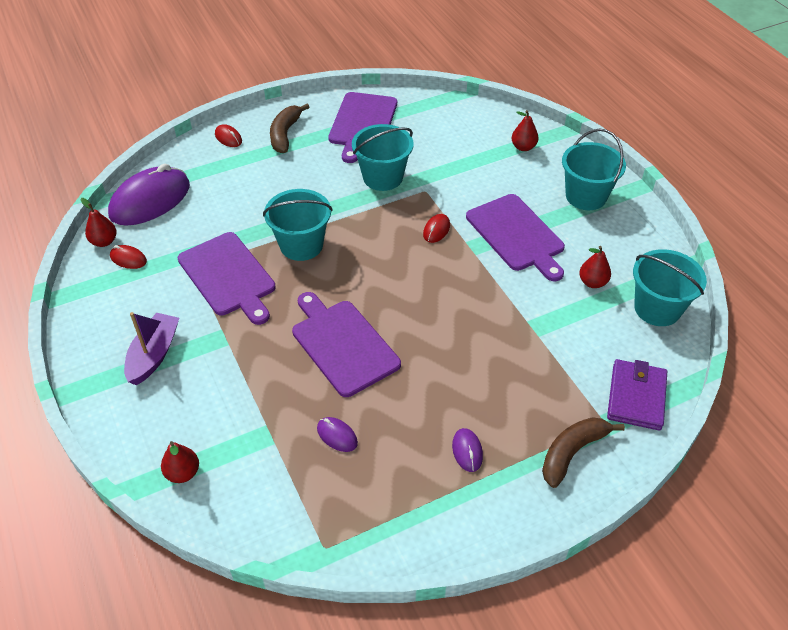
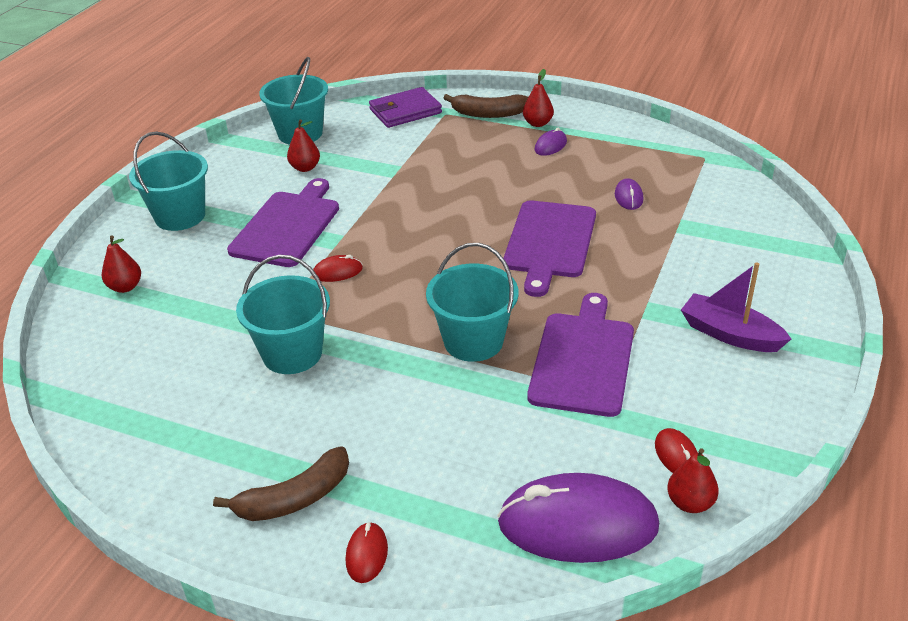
camera: 130 degrees left, 10 degrees down
(154, 355) = (730, 334): purple boat -> purple boat turned 60 degrees clockwise
(183, 473) = (774, 240): red pear -> red pear (538, 123)
(362, 123) = (194, 438): purple cutting board -> none

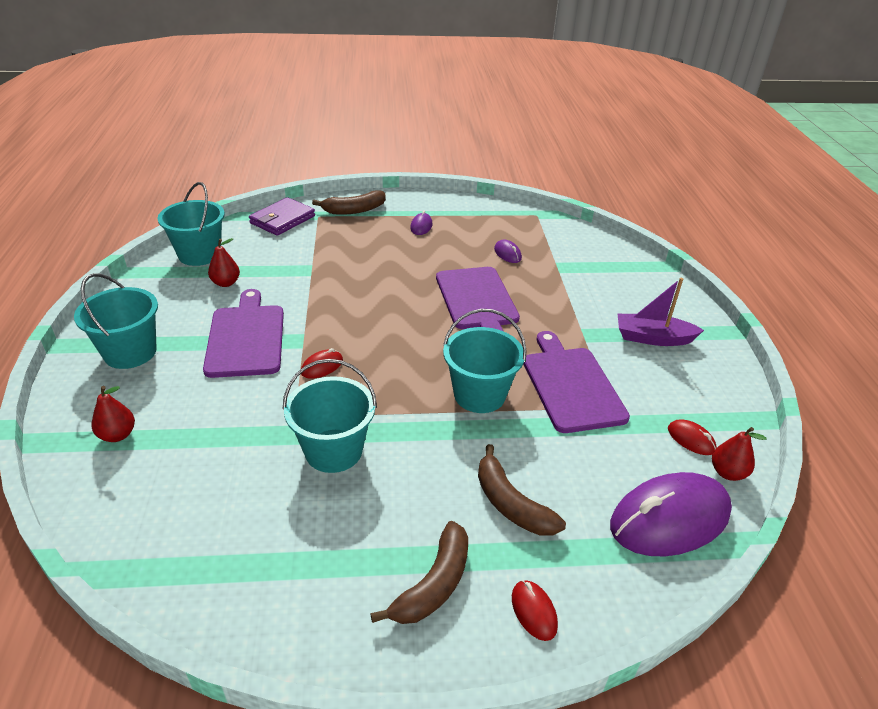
camera: 30 degrees left, 0 degrees up
(421, 454) = (511, 503): none -> brown banana
(538, 123) = (398, 211): red pear -> none

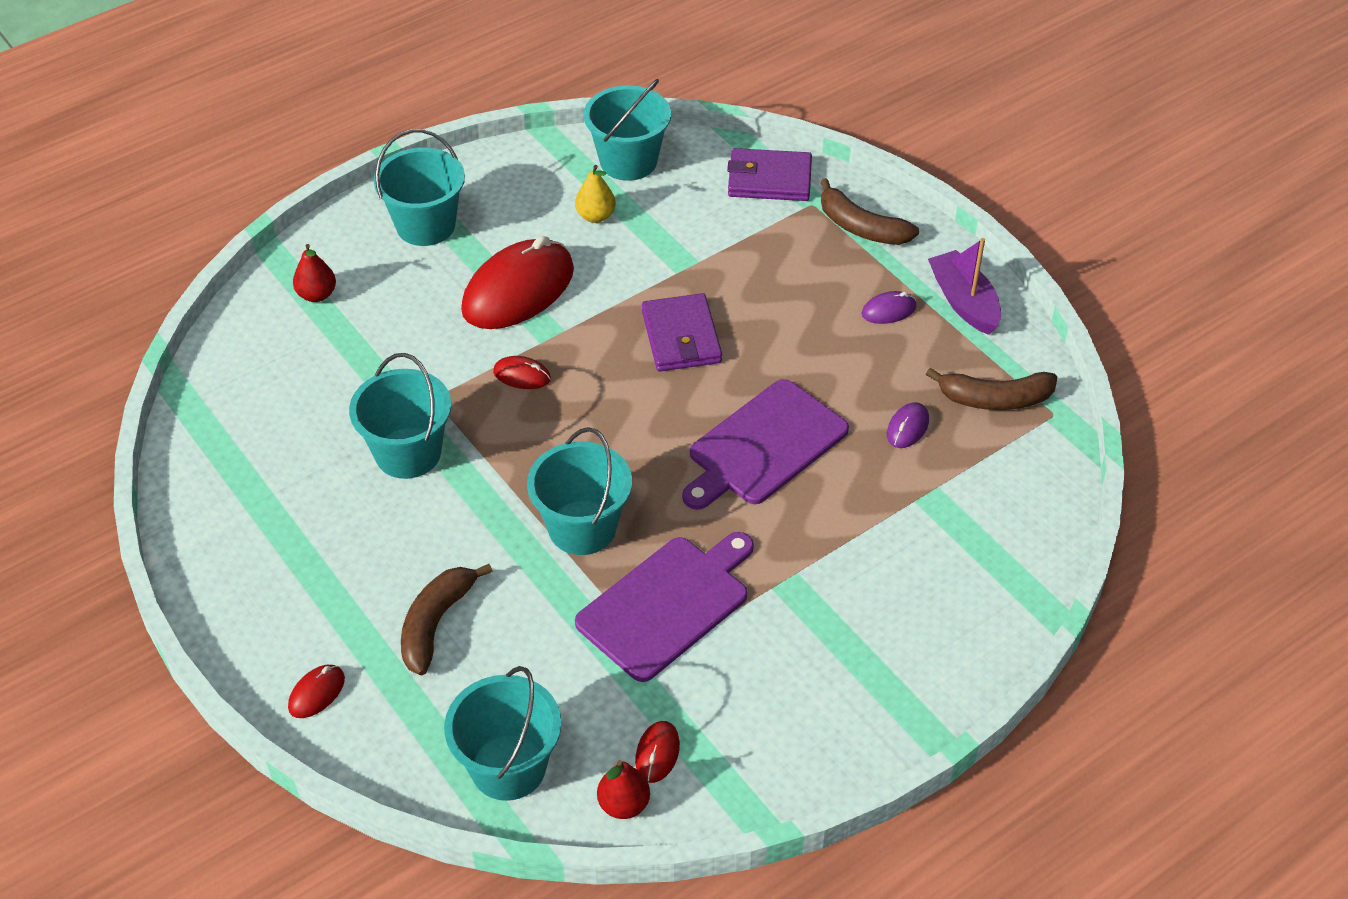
camera: 60 degrees right, 10 degrees up
(226, 283) = (595, 216): red pear -> yellow pear
(246, 337) = (518, 290): purple cutting board -> red mouse
(363, 294) = (681, 337): none -> purple wallet
(433, 584) = (300, 607): brown banana -> brown banana (994, 399)
(652, 338) = (841, 655): purple boat -> purple boat (964, 302)
(669, 519) = (508, 767): purple mouse -> turquoise bucket

